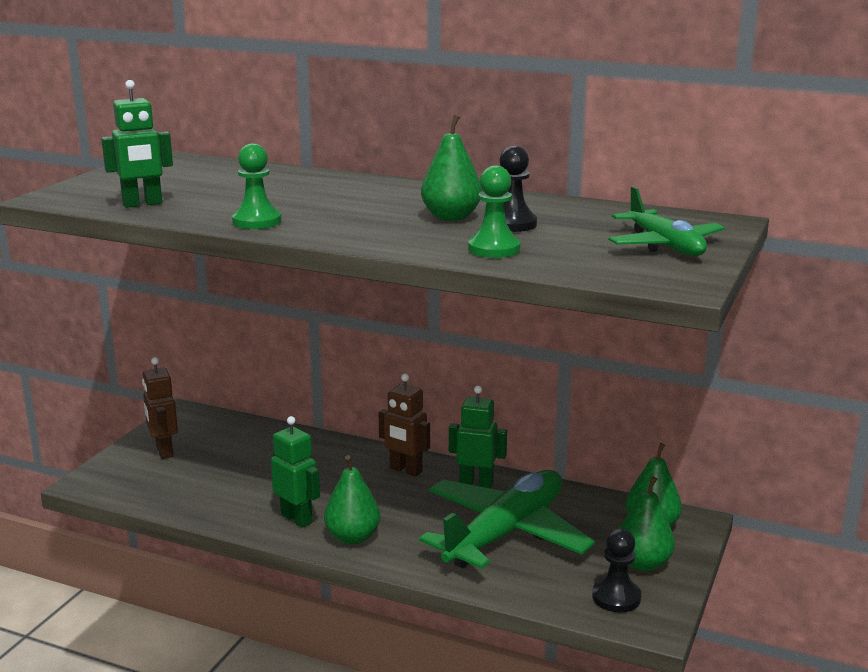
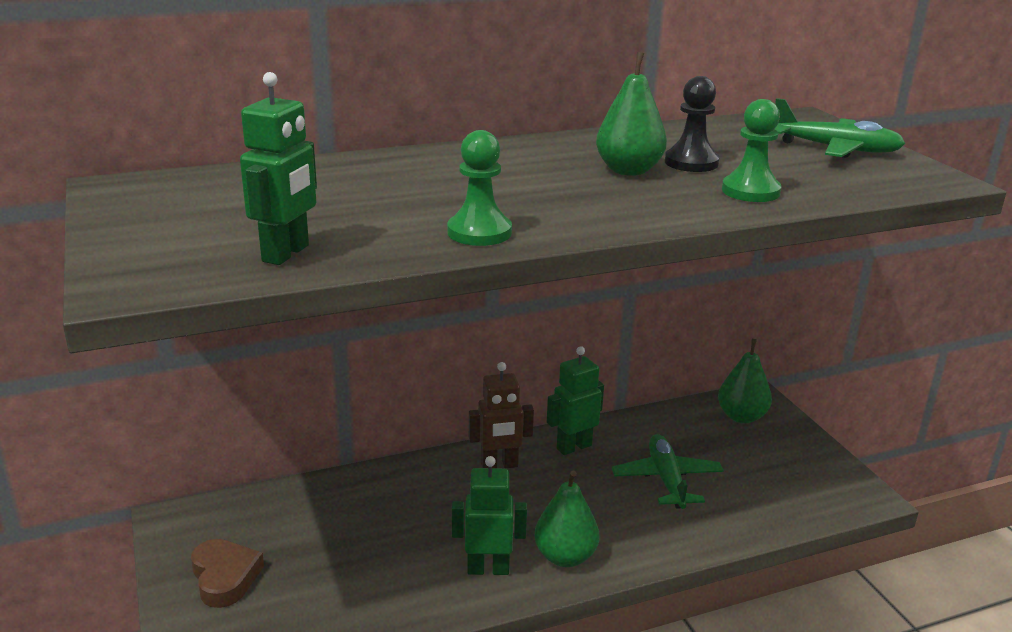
camera: 45 degrees left, 5 degrees up
(164, 451) = (225, 577): brown robot -> brown heart
(506, 533) = (666, 480): green plane -> green plane, size x0.58
(616, 597) = (815, 488): black pawn -> none
(643, 563) = (785, 450): green pear -> none

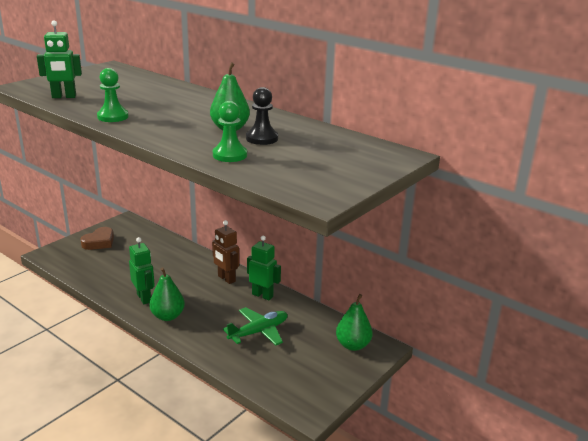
camera: 60 degrees right, 0 degrees up
(836, 149) = (342, 168): green plane -> none

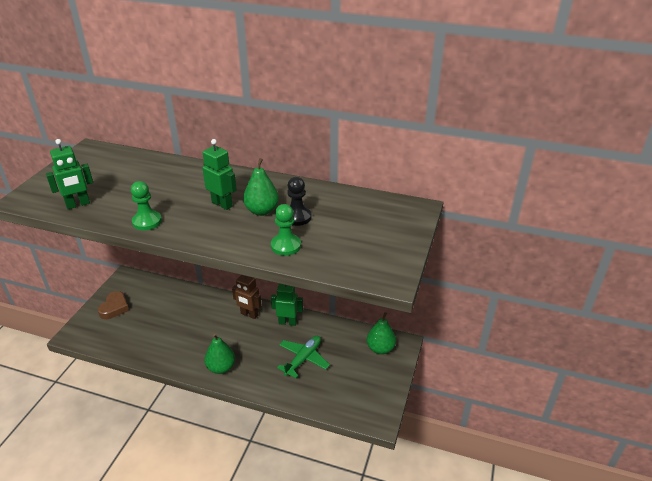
camera: 20 degrees left, 10 degrees up
(144, 298) = (190, 355): green robot -> green robot (222, 204)

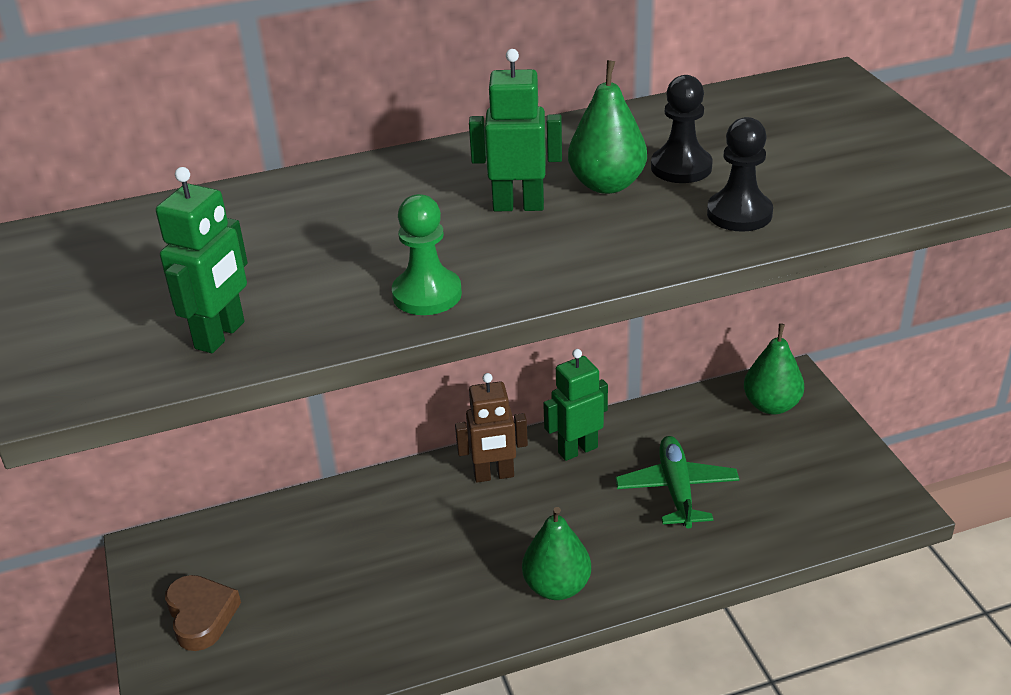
camera: 35 degrees left, 0 degrees up
(286, 246) = (739, 214): green pawn -> black pawn

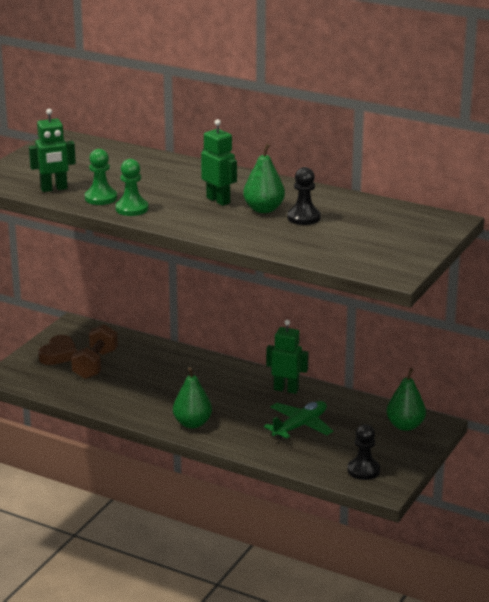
camera: 45 degrees right, 10 degrees down
(282, 592) = (95, 364): none -> brown dumbbell
(337, 305) = (101, 198): none -> green pawn
(494, 475) = (236, 377): brown robot -> none
(739, 214) = (285, 240): black pawn -> black pawn (363, 470)

